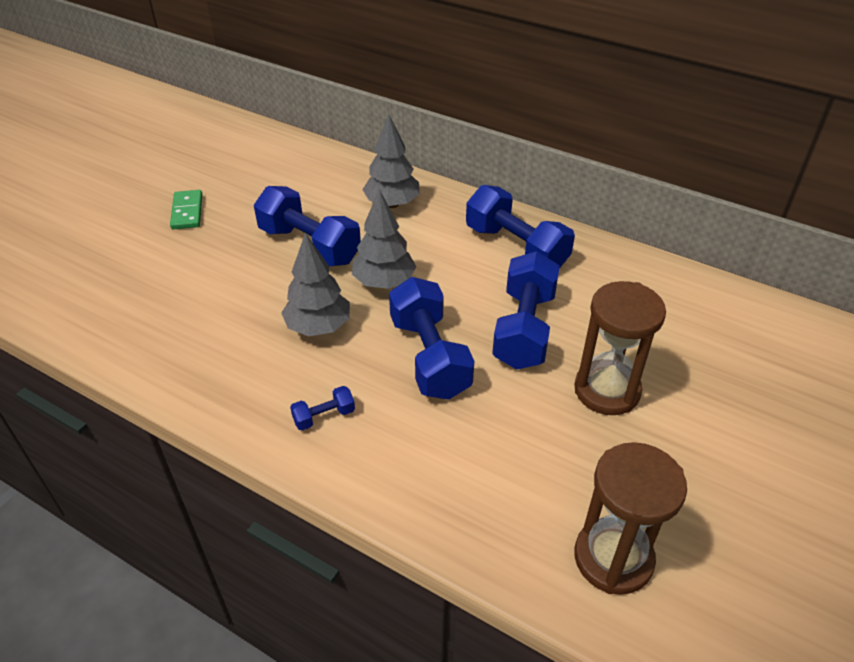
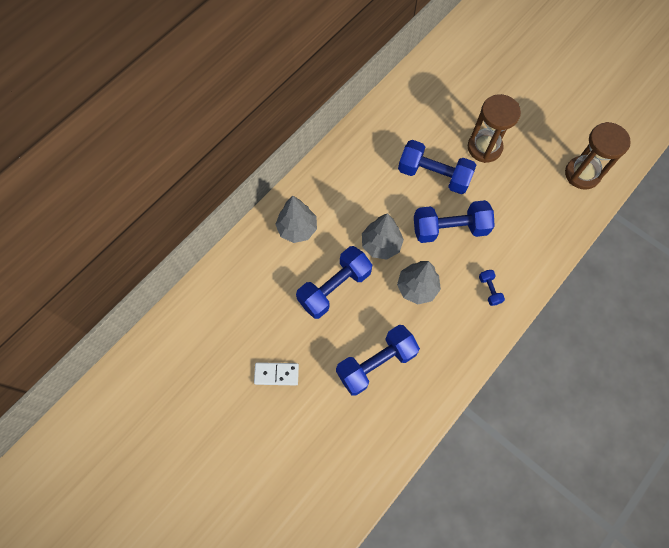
camera: 80 degrees left, 25 degrees up
(187, 212) = (276, 374): green domino -> white domino
(516, 247) = (360, 162): blue dumbbell -> blue dumbbell (376, 363)

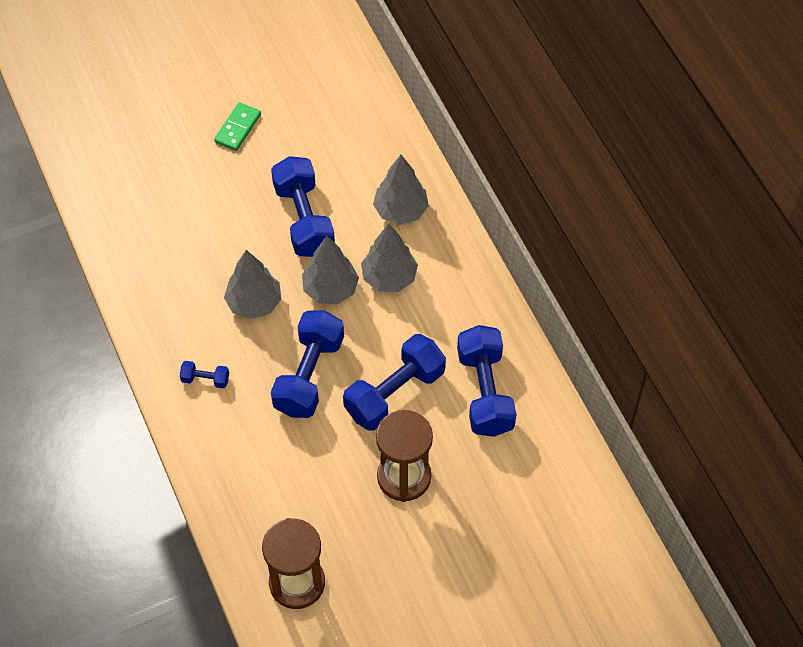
camera: 115 degrees right, 10 degrees down
(276, 374) = (237, 128): white domino -> green domino
(353, 213) = (389, 277): none -> grey tree
(376, 363) = (192, 223): blue dumbbell -> blue dumbbell (485, 392)

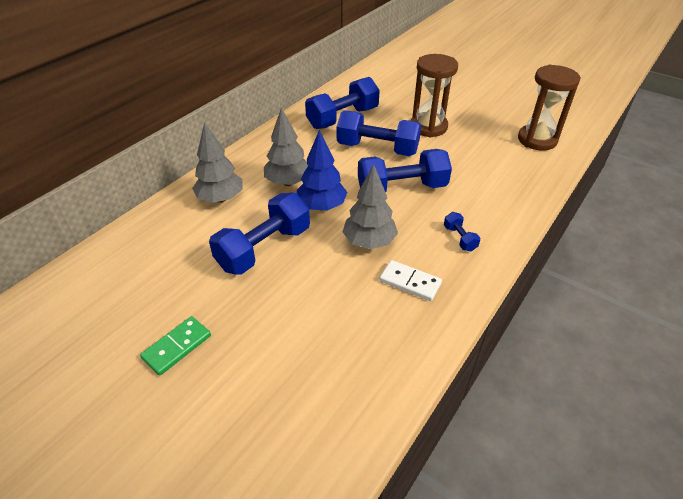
camera: 120 degrees left, 15 degrees down
(186, 307) = (410, 282): none -> white domino
(237, 128) = (177, 347): green domino -> green domino turned 45 degrees counterclockwise
(330, 289) = (322, 206): grey tree -> blue tree

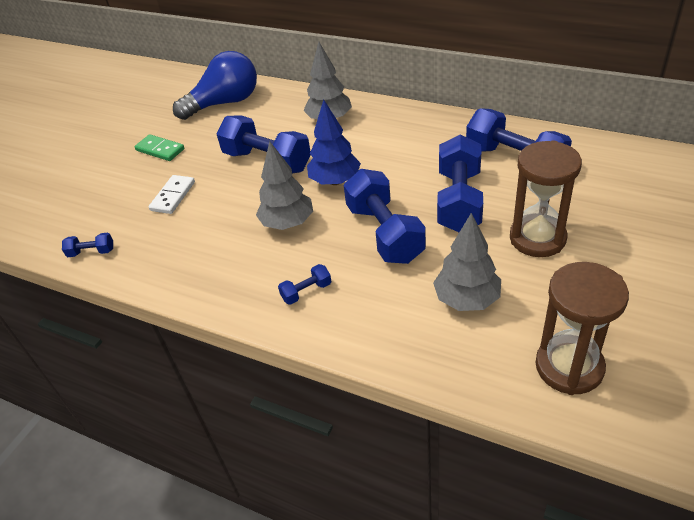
camera: 85 degrees right, 0 degrees up
(118, 277) = (225, 103): none -> blue light bulb
(288, 182) = (367, 151): grey tree -> grey tree (466, 299)
(359, 418) = (91, 252): none -> blue dumbbell
(410, 282) = (234, 260): white domino -> white domino (173, 196)

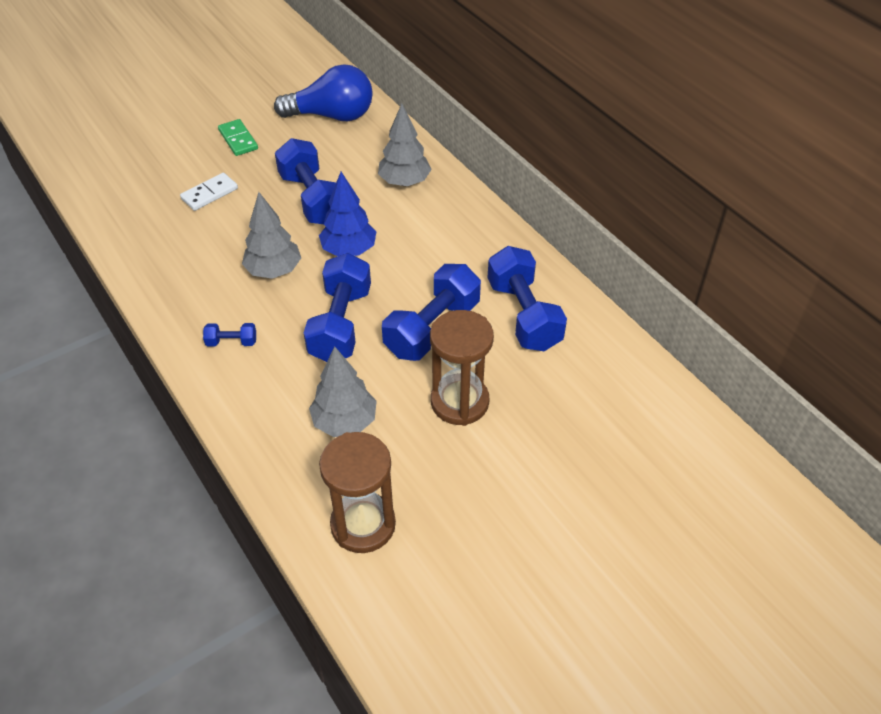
camera: 25 degrees right, 5 degrees up
(91, 252) = (109, 214): blue dumbbell -> none

